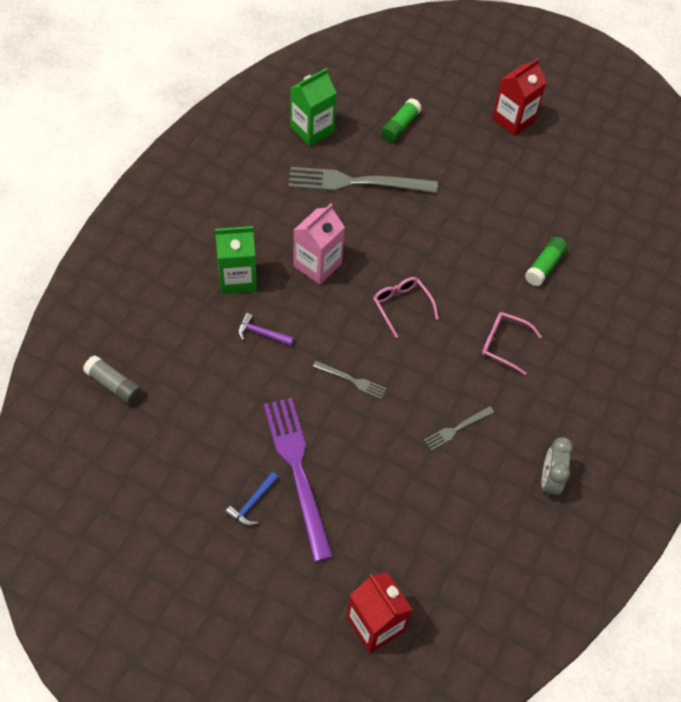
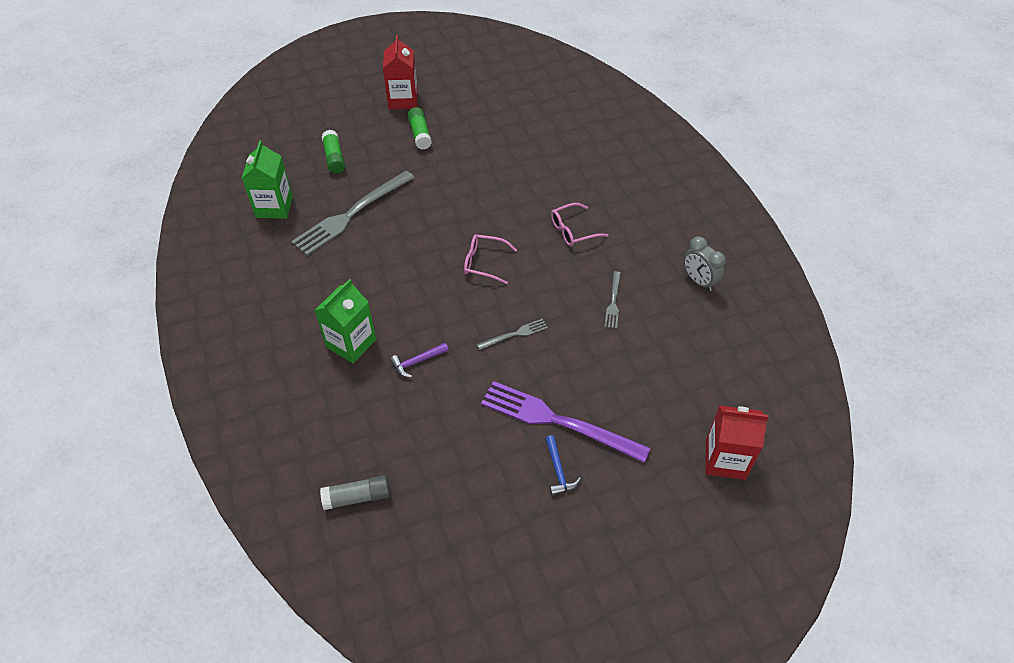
camera: 45 degrees left, 5 degrees down
(317, 265) = (395, 286): pink carton -> none
(544, 266) = (535, 167): green glue stick -> green glue stick (420, 134)

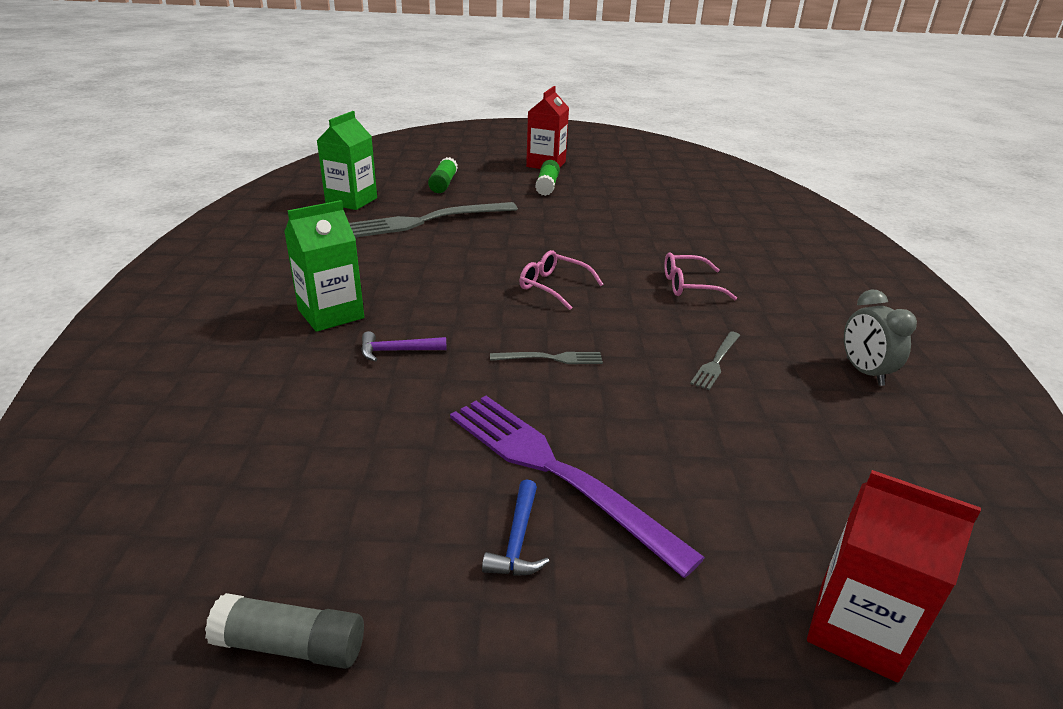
camera: 20 degrees right, 20 degrees down
(357, 497) = (181, 471): grey glue stick -> grey glue stick (291, 645)

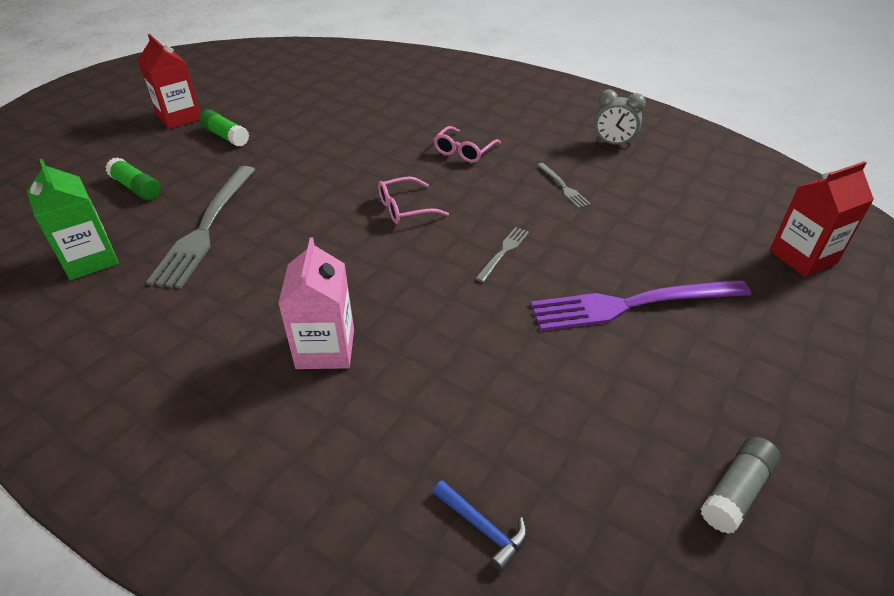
camera: 55 degrees left, 10 degrees up
(331, 314) = (325, 349): green carton -> pink carton
(397, 351) = (426, 327): purple hammer -> none
(517, 540) = (688, 348): blue hammer -> blue hammer (483, 528)

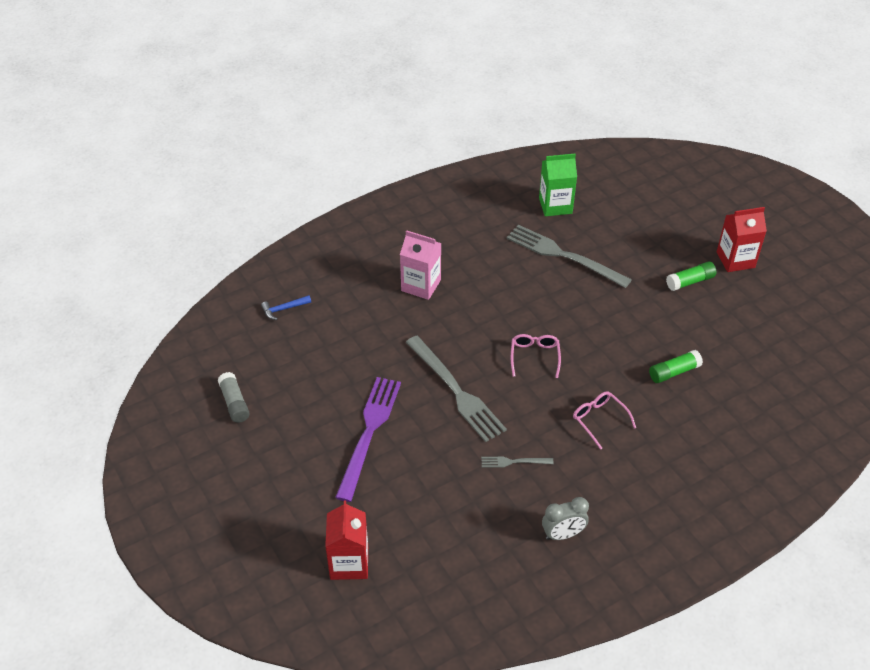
camera: 115 degrees right, 5 degrees up
(136, 188) = (631, 229): green glue stick -> green glue stick (674, 372)
(503, 252) = (455, 391): grey fork -> grey fork, size x2.18
(613, 144) = (563, 534): grey clock -> grey clock turned 150 degrees counterclockwise

